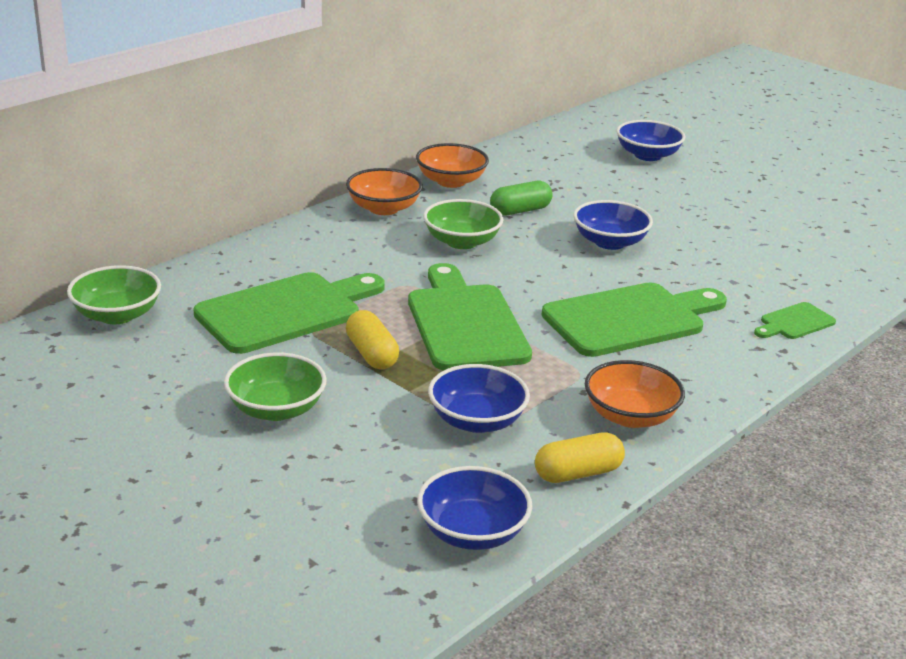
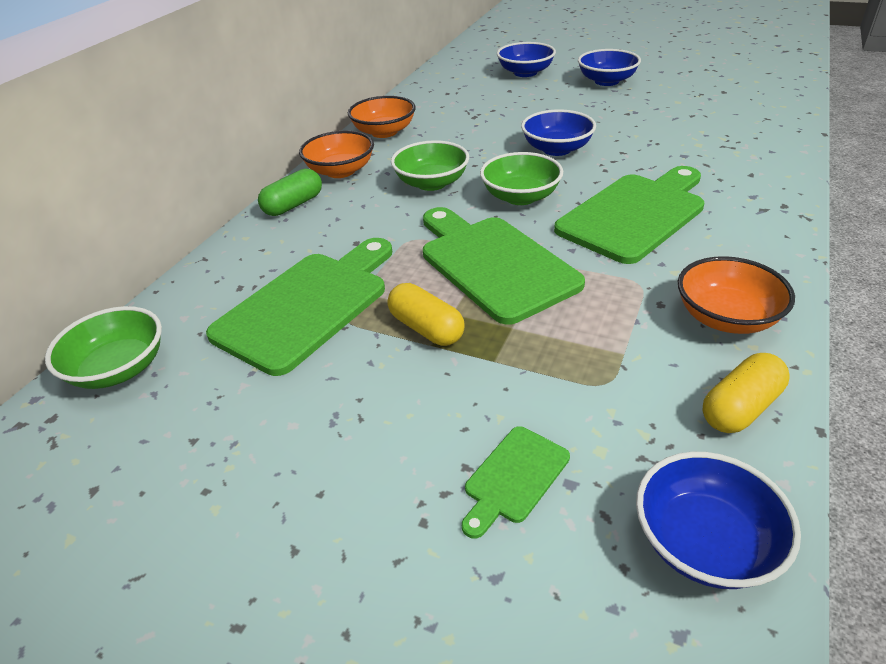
camera: 15 degrees left, 10 degrees up
(276, 409) = (365, 438): green bowl -> green bowl (520, 197)
(477, 421) = (589, 376): blue bowl -> blue bowl (606, 81)
(520, 211) = (461, 142): green capsule -> green capsule (293, 205)
(794, 322) = (766, 177): green cutting board -> green cutting board (514, 478)

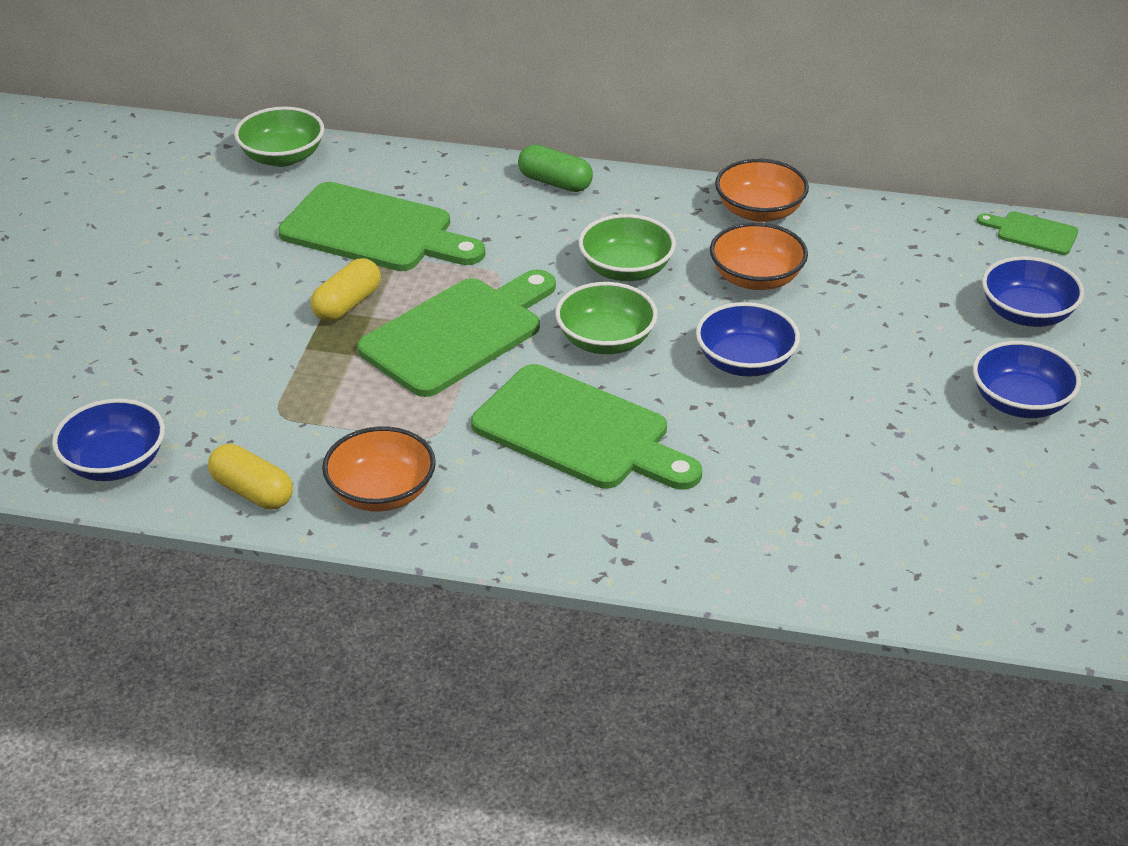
camera: 75 degrees right, 0 degrees up
(340, 171) = (641, 198): orange bowl -> orange bowl (756, 278)
(514, 478) = (172, 370): green cutting board -> green cutting board (1032, 233)

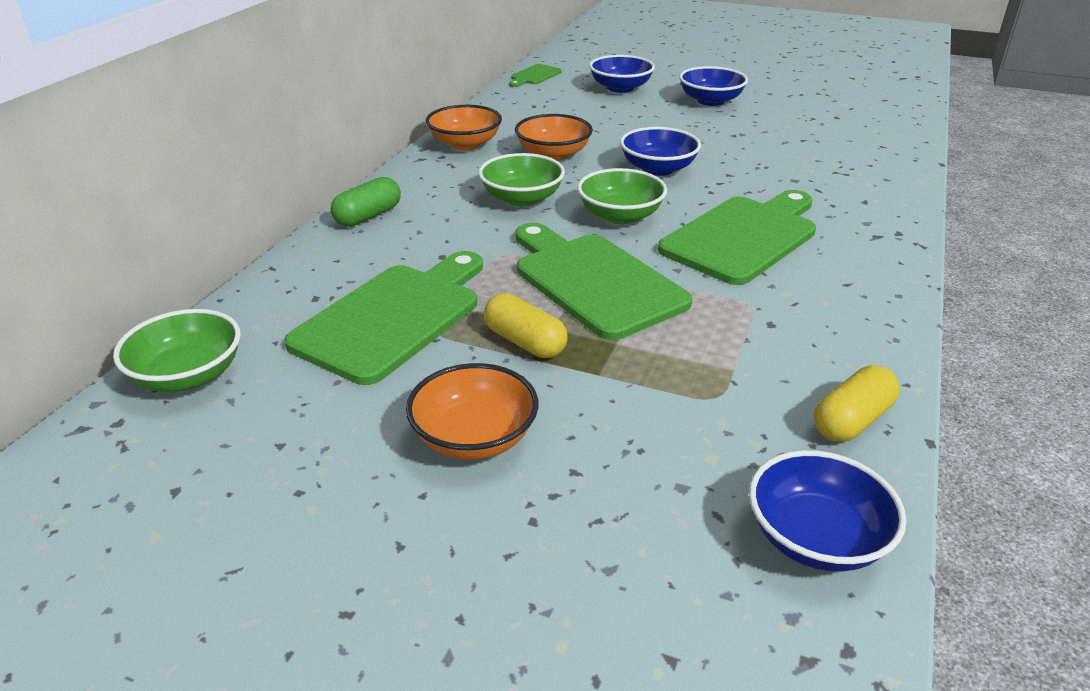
camera: 80 degrees left, 5 degrees down
(381, 492) = (838, 338): orange bowl -> orange bowl (474, 438)

